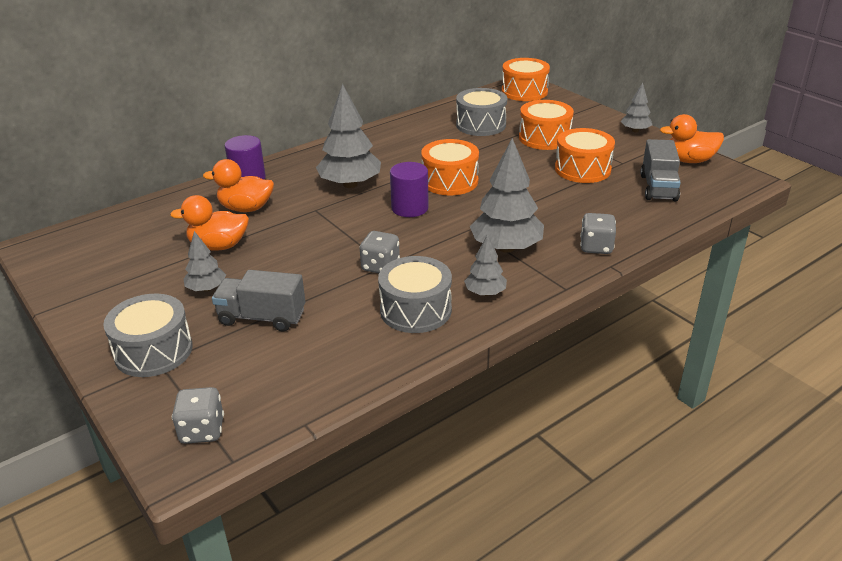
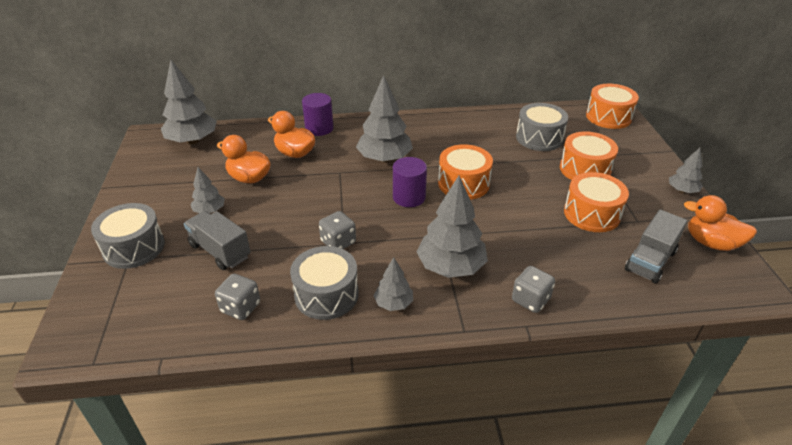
camera: 30 degrees right, 5 degrees up
(103, 234) = (192, 141): none -> grey tree
(202, 430) = (100, 328): grey dice -> grey dice (240, 308)

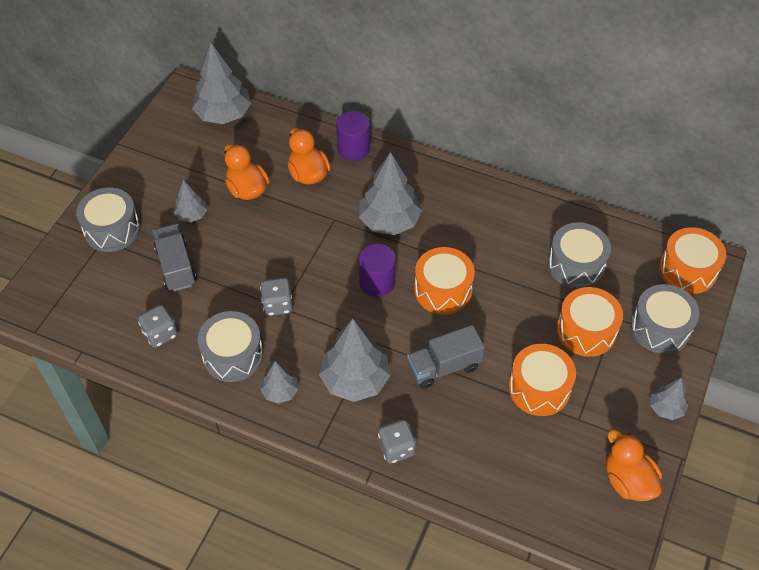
camera: 30 degrees right, 15 degrees up
(627, 150) = (660, 328): none -> grey drum
(650, 261) = (544, 467): grey truck -> grey truck (444, 367)

